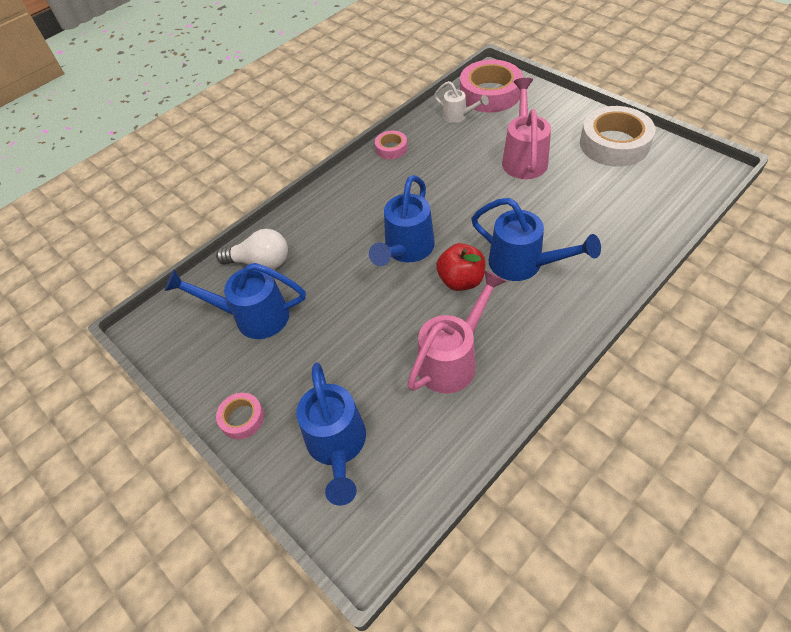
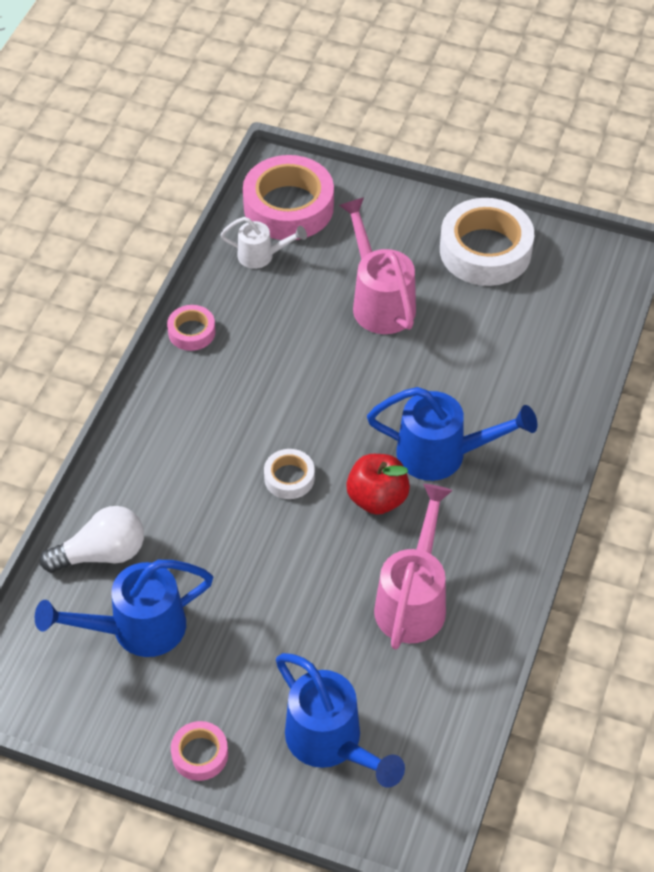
camera: 30 degrees left, 0 degrees up
(406, 250) = (289, 478): blue watering can -> white tape

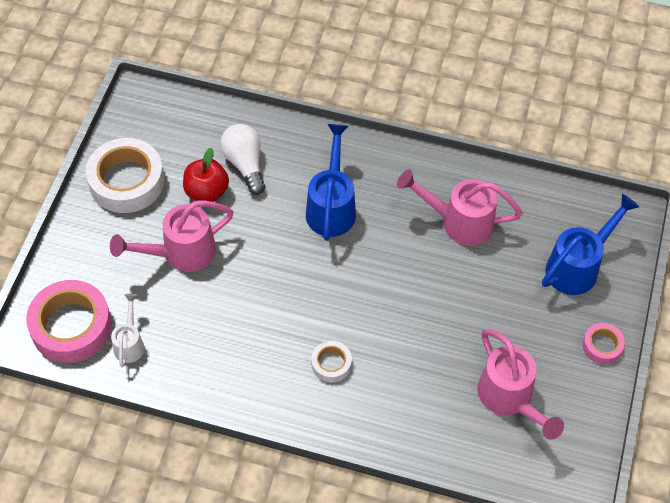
camera: 95 degrees left, 5 degrees up
(102, 554) = (446, 432): white light bulb -> white light bulb (245, 164)
(137, 629) = (509, 399): blue watering can -> pink watering can
(191, 332) = (217, 390): pink tape -> none
(289, 478) = (362, 306): white tape -> white tape (331, 364)
(377, 498) = (375, 247): red apple -> red apple (206, 191)

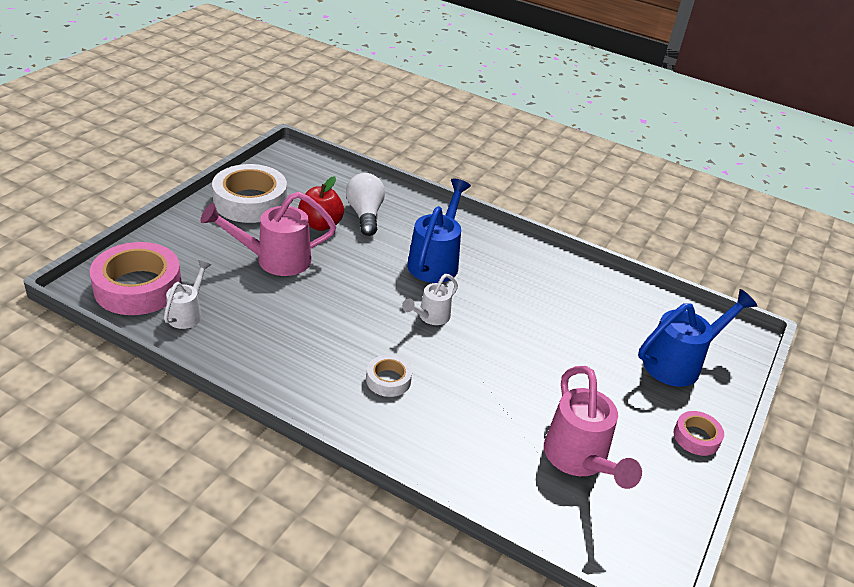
camera: 10 degrees right, 20 degrees down
(346, 280) = (430, 317): none -> white watering can
(459, 222) = (560, 300): pink watering can -> none

